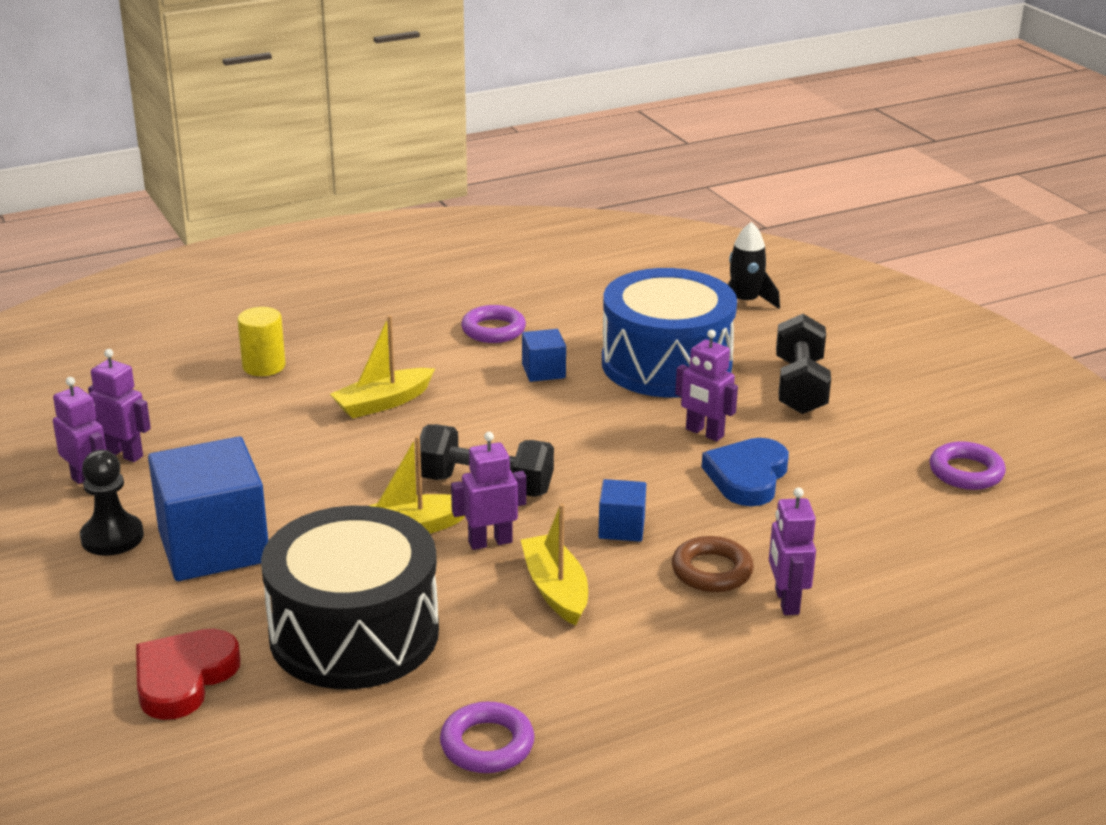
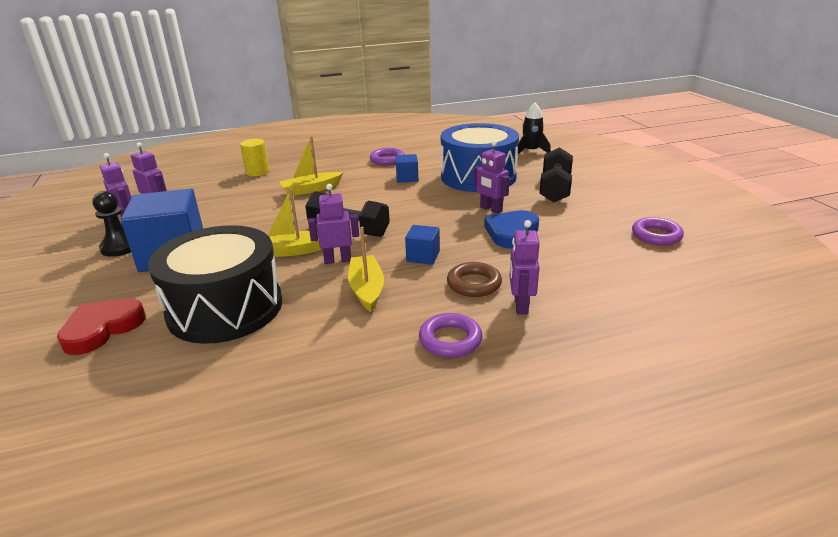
camera: 10 degrees right, 0 degrees up
(487, 744) = (273, 389): purple ring -> purple ring (450, 340)

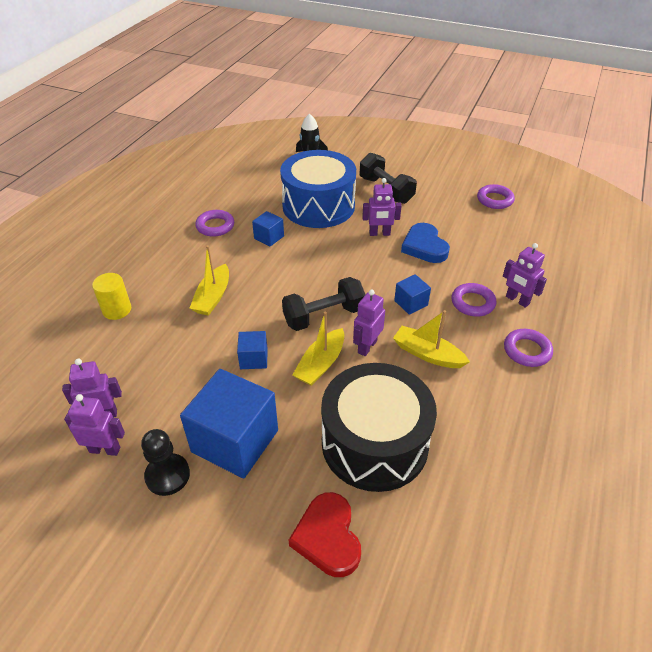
camera: 50 degrees left, 15 degrees up
(265, 227) = (254, 359): none -> blue cube
(474, 284) = (472, 303): brown ring -> purple ring

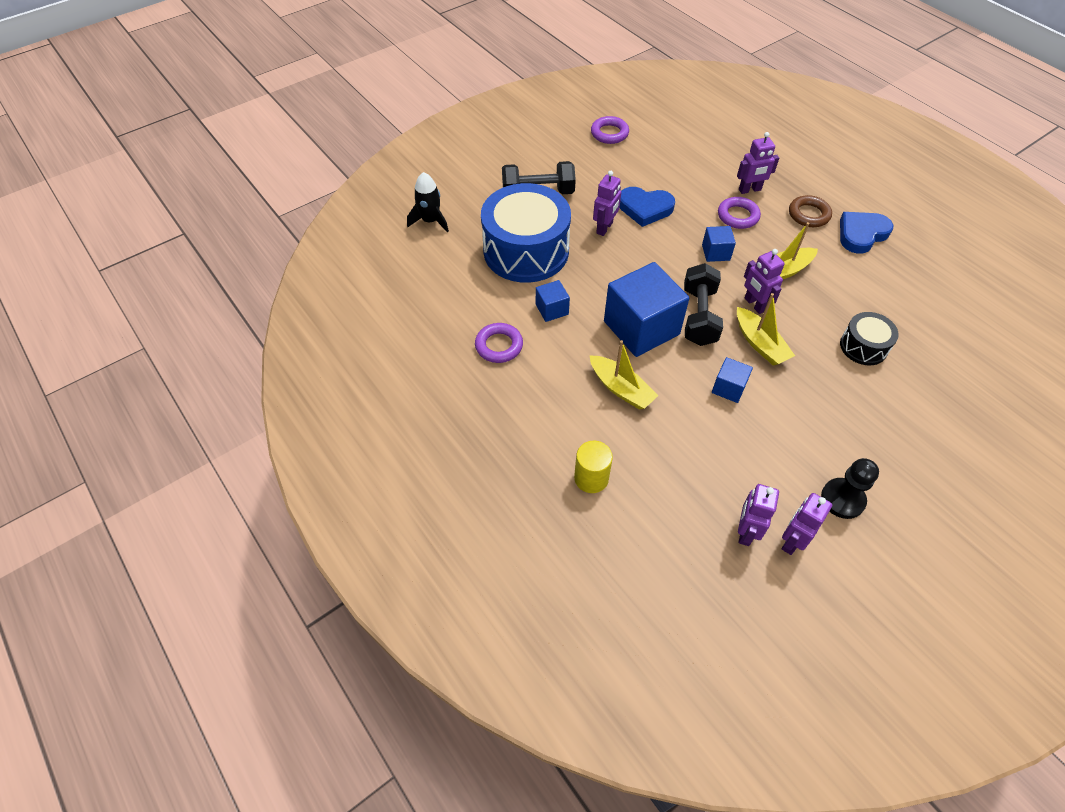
camera: 60 degrees left, 10 degrees up
(235, 441) = (823, 437): blue cube -> blue cube (641, 328)
(328, 537) = (942, 413): red heart -> none
(374, 443) = (863, 347): black drum -> black drum, size x0.49
(527, 351) = (808, 215): purple ring -> brown ring
(540, 400) = (861, 234): none -> blue heart

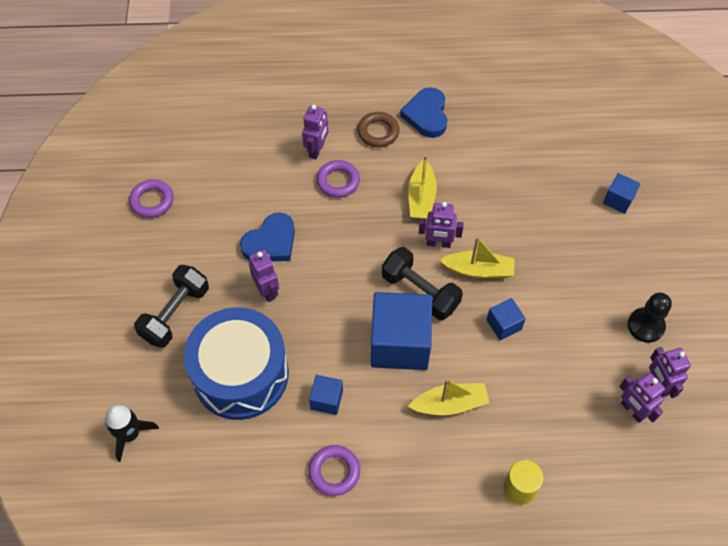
camera: 55 degrees left, 5 degrees up
(715, 252) = (364, 228): blue cube -> blue cube (618, 200)
(863, 347) = (530, 204): black drum -> none

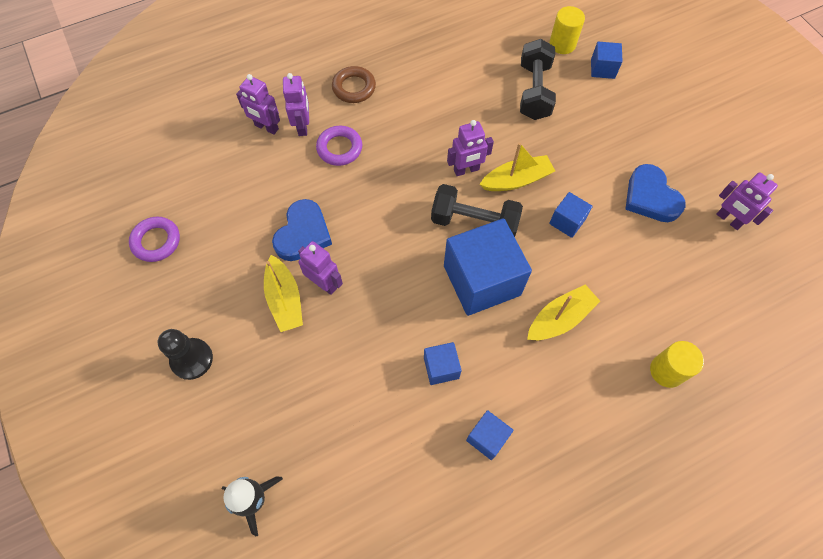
camera: 25 degrees left, 5 degrees up
(175, 314) = (240, 348): black dumbbell -> black dumbbell (534, 91)
(241, 374) = (341, 381): blue drum -> none
(334, 472) = (487, 438): purple ring -> blue cube
(421, 197) = (427, 133): yellow boat -> yellow boat (285, 299)
(426, 115) = (391, 56): blue heart -> blue heart (650, 197)
(592, 162) = (562, 44): none -> yellow cylinder
(632, 410) = (721, 252): purple robot -> purple robot (266, 127)
(645, 326) = (688, 170): black pawn -> black pawn (192, 359)

